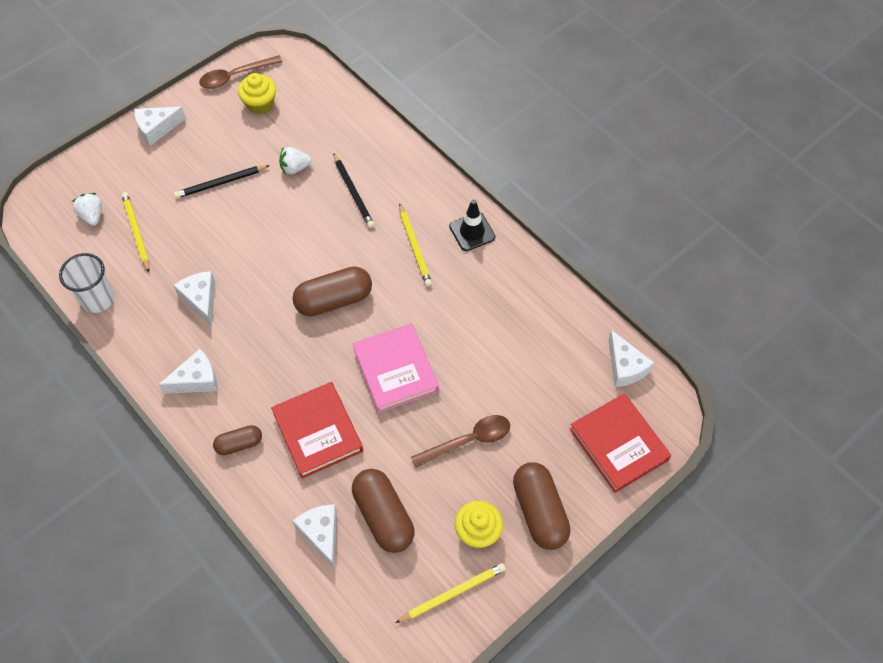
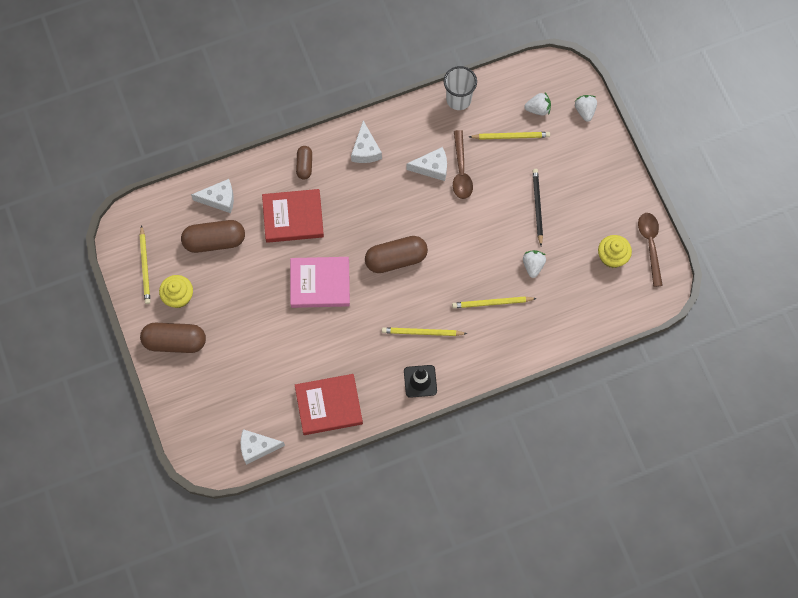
camera: 110 degrees right, 10 degrees up
(84, 171) = (585, 111): none -> white strawberry
(157, 128) = (611, 172): white cheese -> none
(334, 300) = (396, 259): brown capsule -> brown capsule turned 75 degrees clockwise
(353, 192) = (492, 303): black pencil -> yellow pencil
(468, 441) = (245, 314): brown spoon -> brown spoon (461, 171)
(618, 444) = (199, 415): red book -> red book (329, 405)

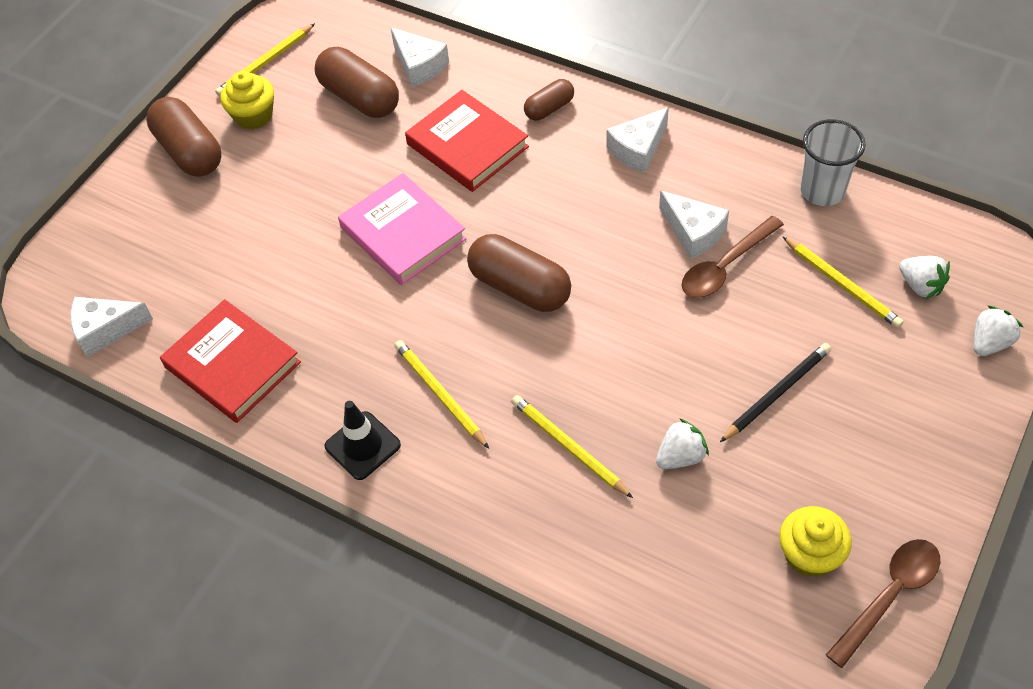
camera: 55 degrees right, 15 degrees down
(257, 447) = (106, 330): white cheese -> white cheese turned 60 degrees counterclockwise

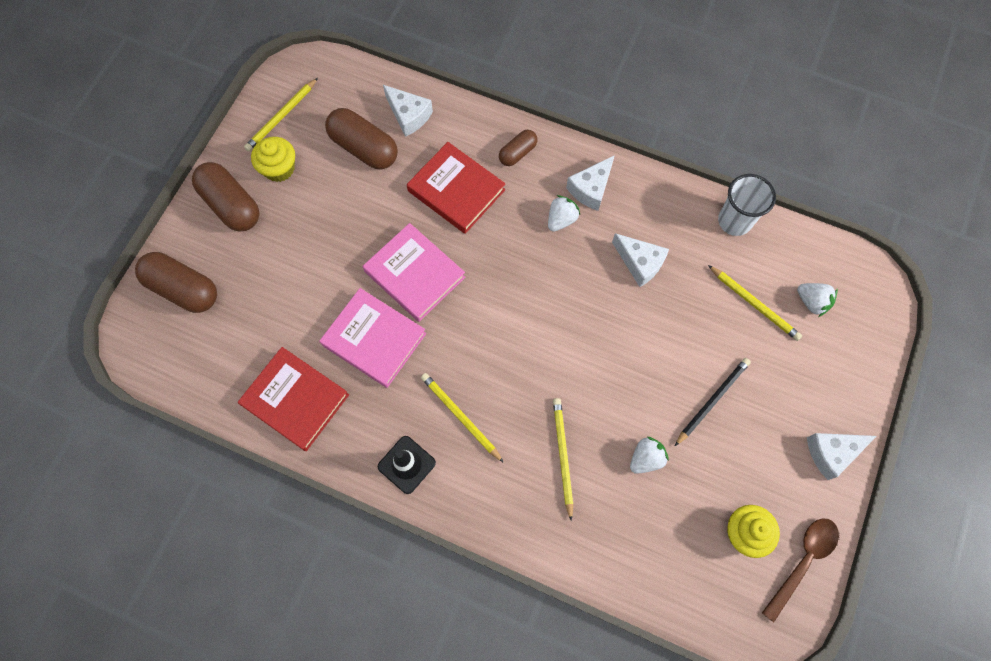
camera: 10 degrees left, 15 degrees up
(106, 330) = (189, 374): white cheese -> white cheese (831, 453)
(341, 302) = (374, 339): none -> pink book
(520, 287) = (511, 319): brown capsule -> brown capsule (183, 289)
(568, 447) = (562, 456): yellow pencil -> yellow pencil turned 45 degrees clockwise
(725, 266) = (666, 292): brown spoon -> none
(989, 342) = (863, 349): white strawberry -> white strawberry (561, 220)

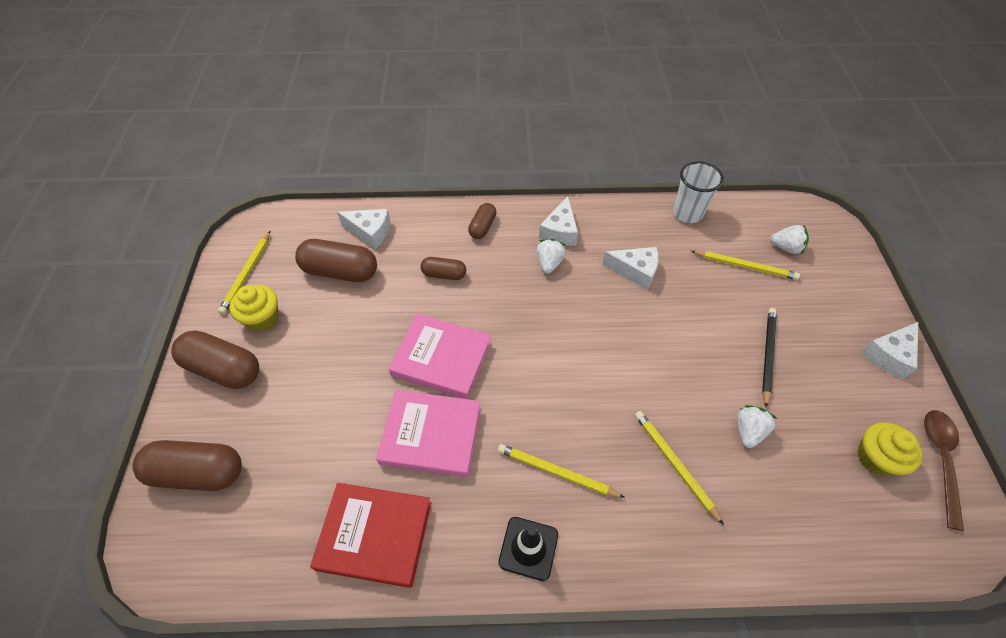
camera: 25 degrees left, 15 degrees down
(456, 190) = (444, 274): red book -> brown capsule

